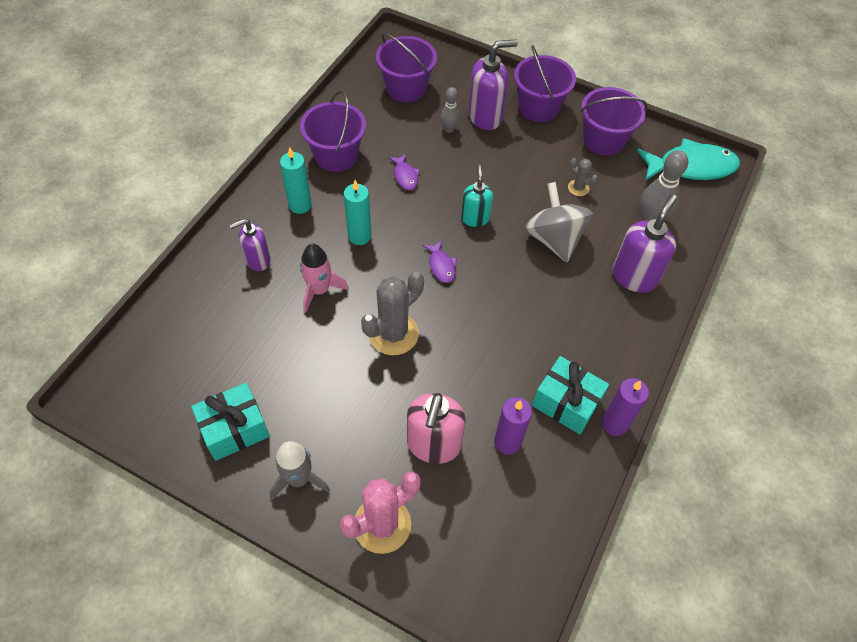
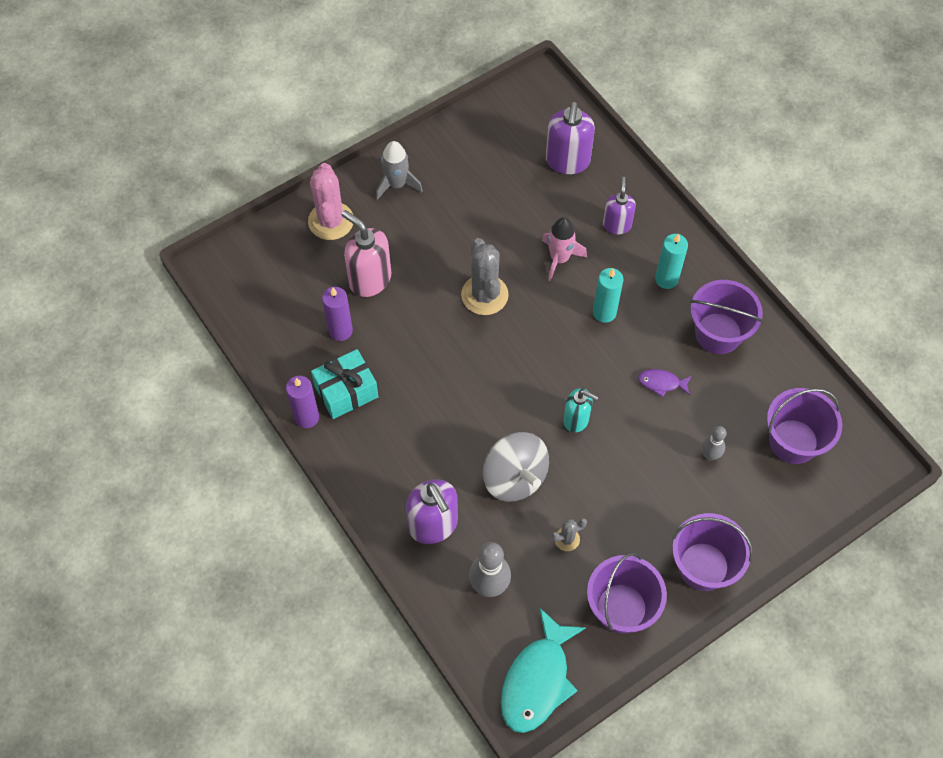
camera: 120 degrees right, 5 degrees up
(234, 429) = (461, 159): turquoise gift -> none
(441, 266) = (535, 364): purple fish -> none
(485, 117) = (713, 501): purple soap dispenser -> purple soap dispenser (567, 161)
(554, 239) = (514, 477): grey spinning top -> grey spinning top turned 45 degrees clockwise

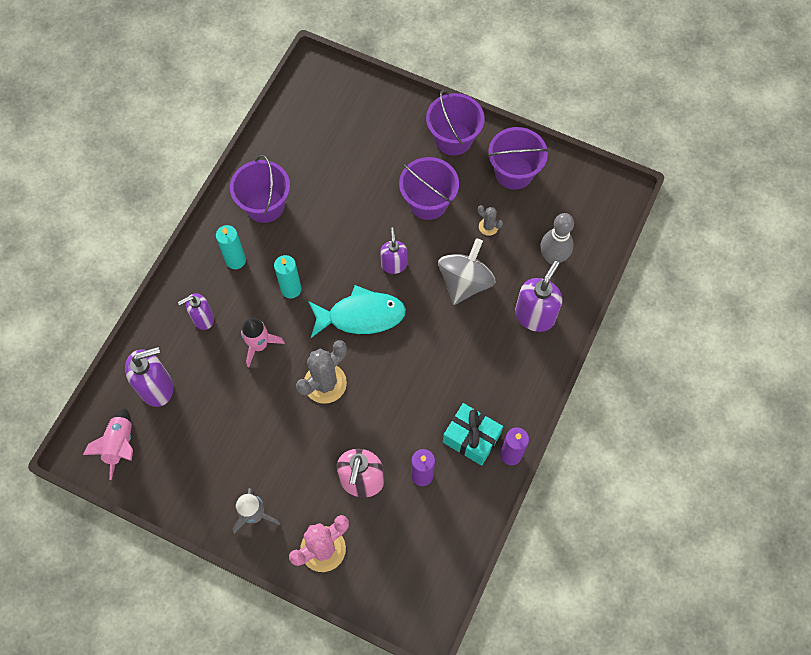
camera: 120 degrees left, 5 degrees up
(528, 114) = (120, 445): none -> pink rocket
(537, 680) = (594, 197): turquoise fish -> turquoise fish (361, 316)
(576, 420) = (394, 264): turquoise soap dispenser -> purple soap dispenser
(661, 383) = (329, 223): purple fish -> none
(710, 455) = (368, 169): grey bowling pin -> none
(793, 441) = (326, 124): purple bucket -> purple bucket (428, 202)

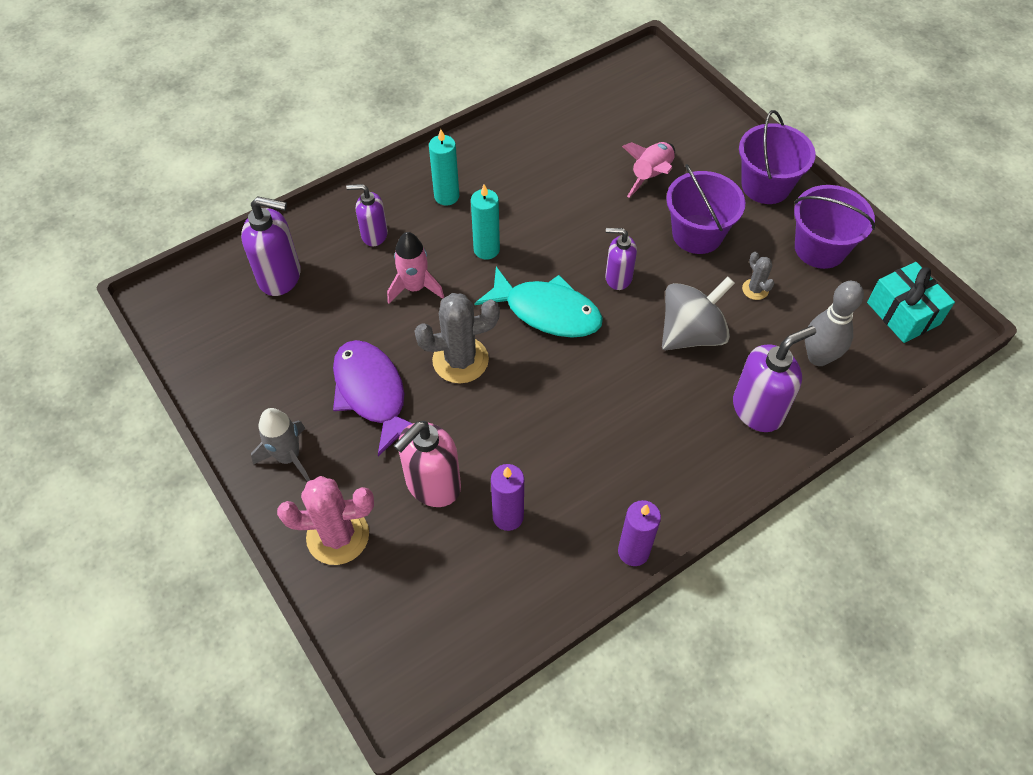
camera: 30 degrees right, 10 degrees down
(120, 445) = (203, 313): pink rocket -> pink rocket (651, 176)
(265, 205) = (512, 160): purple bucket -> none
(281, 440) = (372, 393): none -> purple fish
(394, 264) = (618, 277): purple soap dispenser -> purple soap dispenser turned 105 degrees counterclockwise
(471, 438) = (595, 506): turquoise gift -> turquoise gift (903, 313)

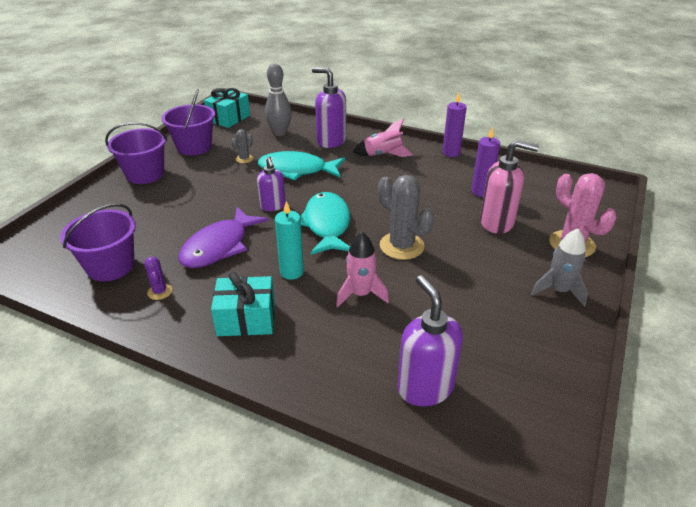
camera: 120 degrees left, 20 degrees down
(372, 393) = (469, 274): purple fish -> purple fish (219, 246)
(374, 235) = (325, 346): purple soap dispenser -> none
(446, 196) = (246, 319): turquoise candle -> turquoise gift
(526, 151) = (160, 292): none -> purple cactus
(651, 176) = (159, 220): pink rocket -> pink rocket (383, 155)
(691, 333) = (297, 170): grey spinning top -> turquoise fish
(697, 234) = (209, 187): purple bucket -> purple bucket (110, 266)

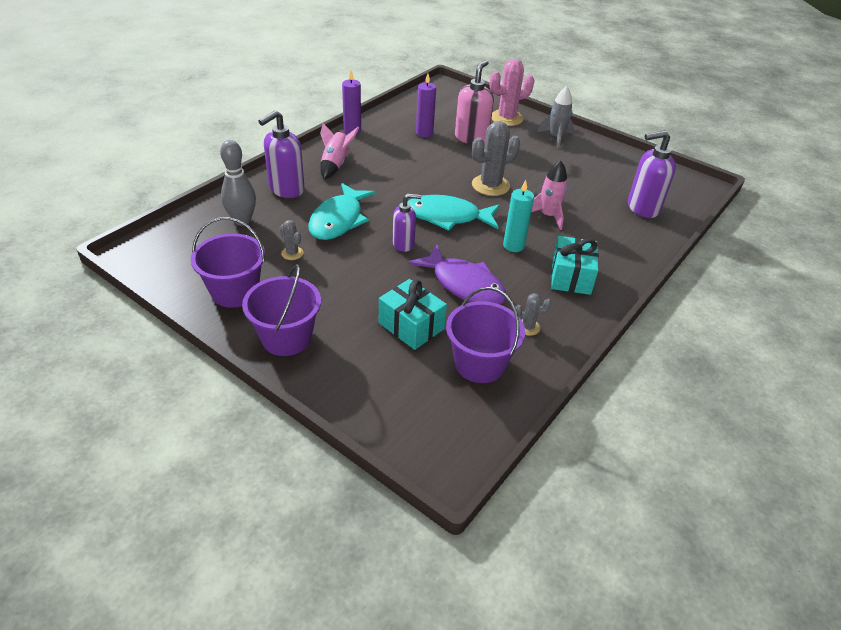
camera: 80 degrees left, 5 degrees up
(160, 292) = (528, 327): purple cactus -> grey cactus
(229, 118) = (168, 256): turquoise gift -> turquoise gift (411, 326)

